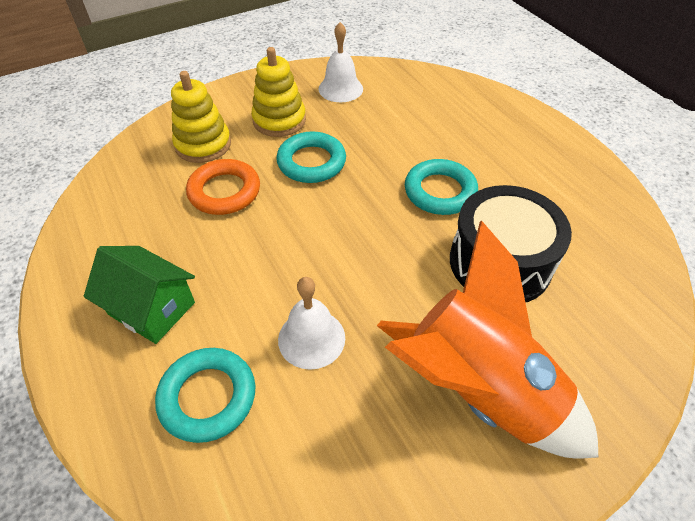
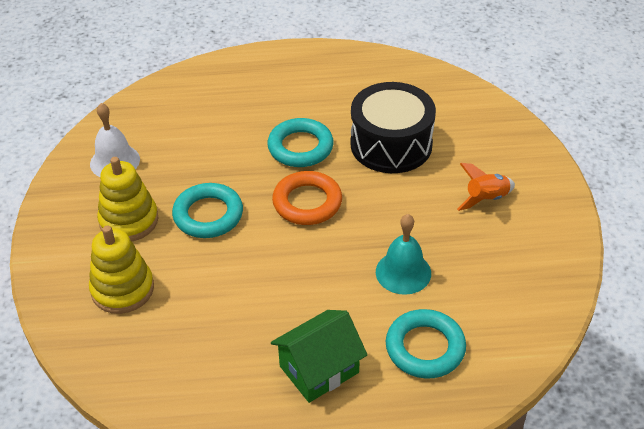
camera: 65 degrees left, 5 degrees down
(224, 191) = (205, 288): orange ring -> orange ring (307, 202)
(311, 338) = (403, 272): white bell -> turquoise bell
(477, 389) = (486, 199): orange rocket -> orange rocket, size x0.41

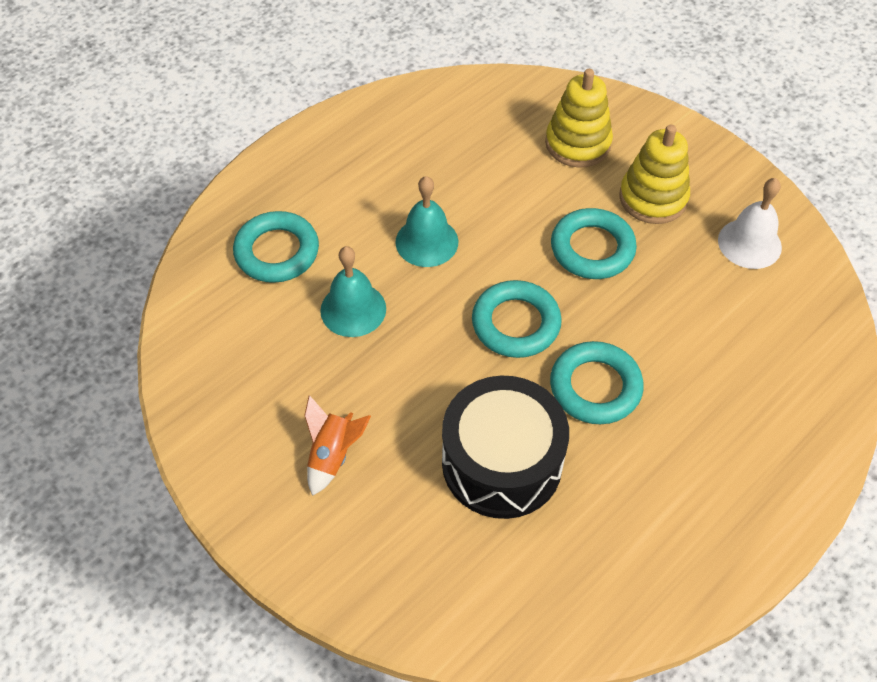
camera: 140 degrees right, 10 degrees up
(307, 202) = (516, 323): orange ring -> turquoise ring
(309, 286) = (426, 241): none -> turquoise bell
(319, 369) = (352, 182): green house -> none

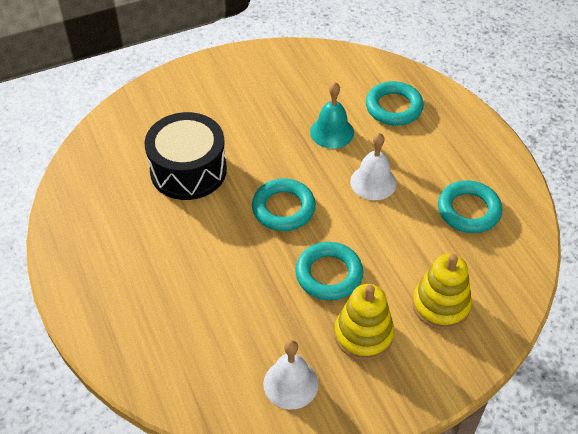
camera: 110 degrees right, 5 degrees down
(333, 455) = (234, 101): orange rocket -> none
(426, 241) = (373, 182): turquoise bell -> white bell
(595, 387) = (214, 233): turquoise ring -> turquoise ring (468, 210)

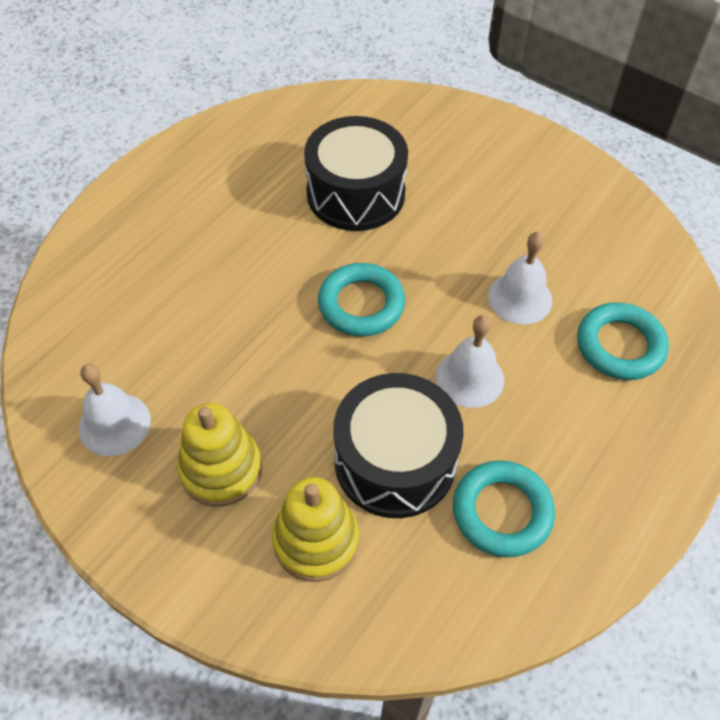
camera: 60 degrees right, 5 degrees up
(329, 274) = (290, 394): turquoise ring -> none
(332, 132) = (520, 298): turquoise bell -> white bell
(409, 243) = (395, 461): none -> black drum

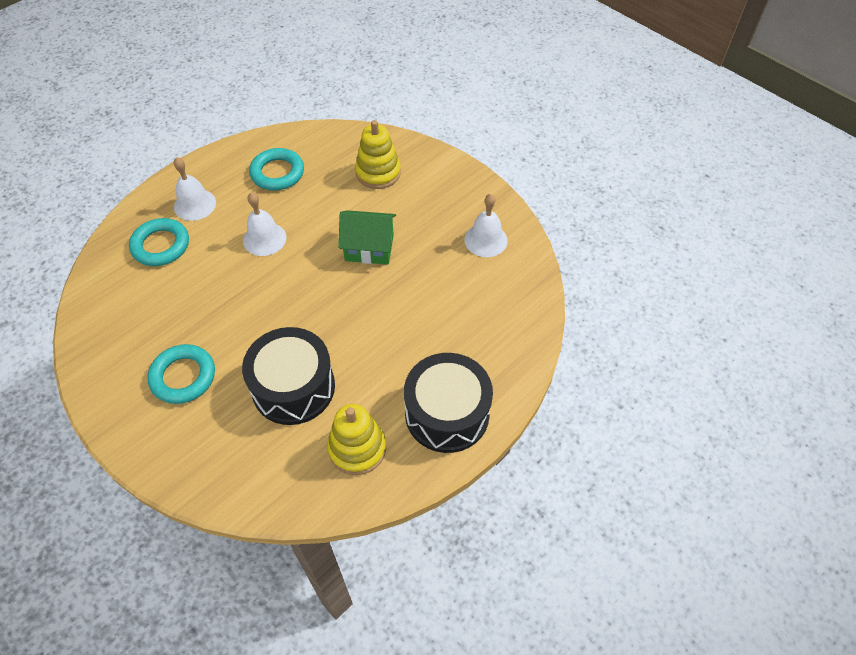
camera: 170 degrees left, 0 degrees up
(221, 469) = (424, 209): yellow stacking toy -> yellow stacking toy (357, 448)
(302, 384) = (369, 248): none -> green house
(361, 304) = (317, 294): turquoise ring -> turquoise ring (183, 377)
(395, 461) = (326, 202): black drum -> black drum (447, 413)
(520, 298) = (207, 284): white bell -> white bell (195, 204)

